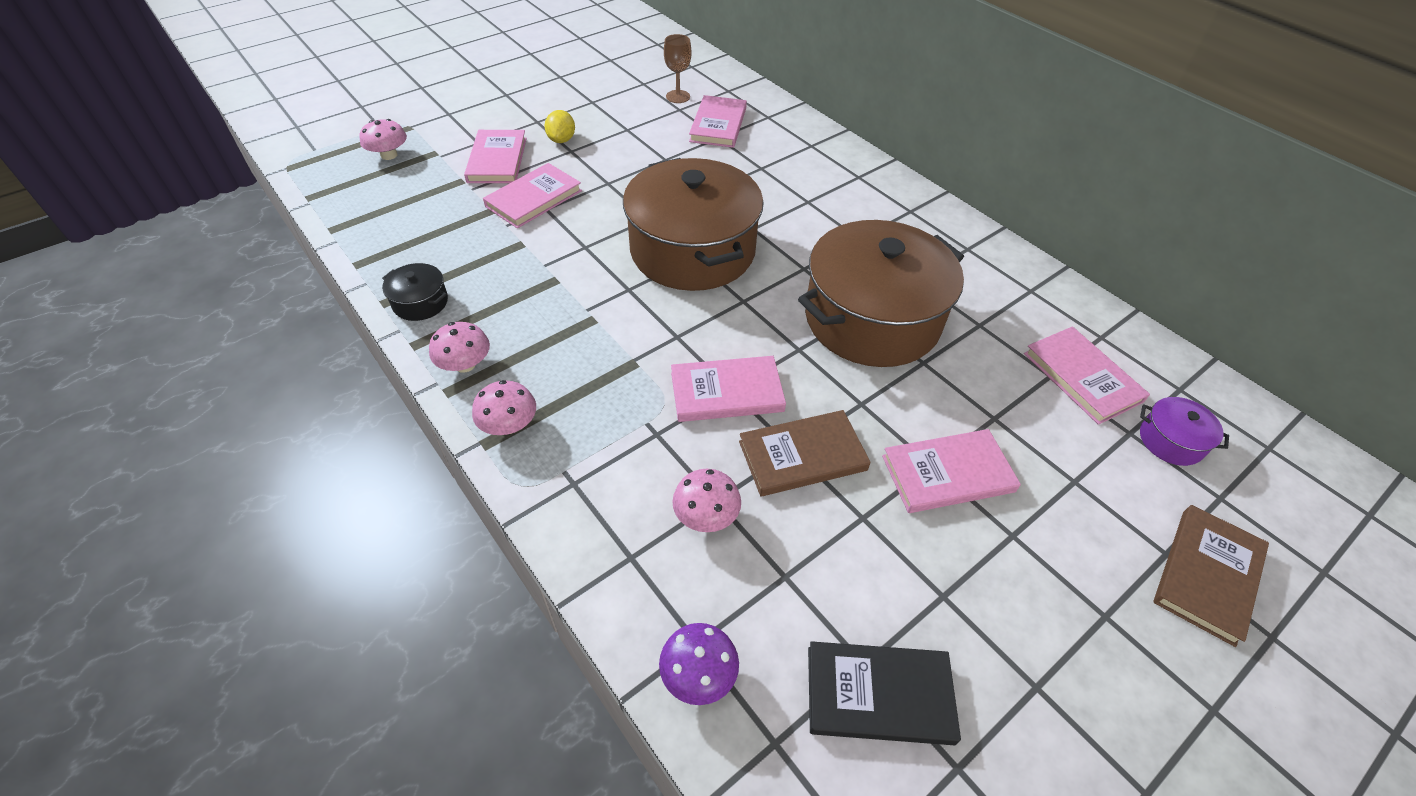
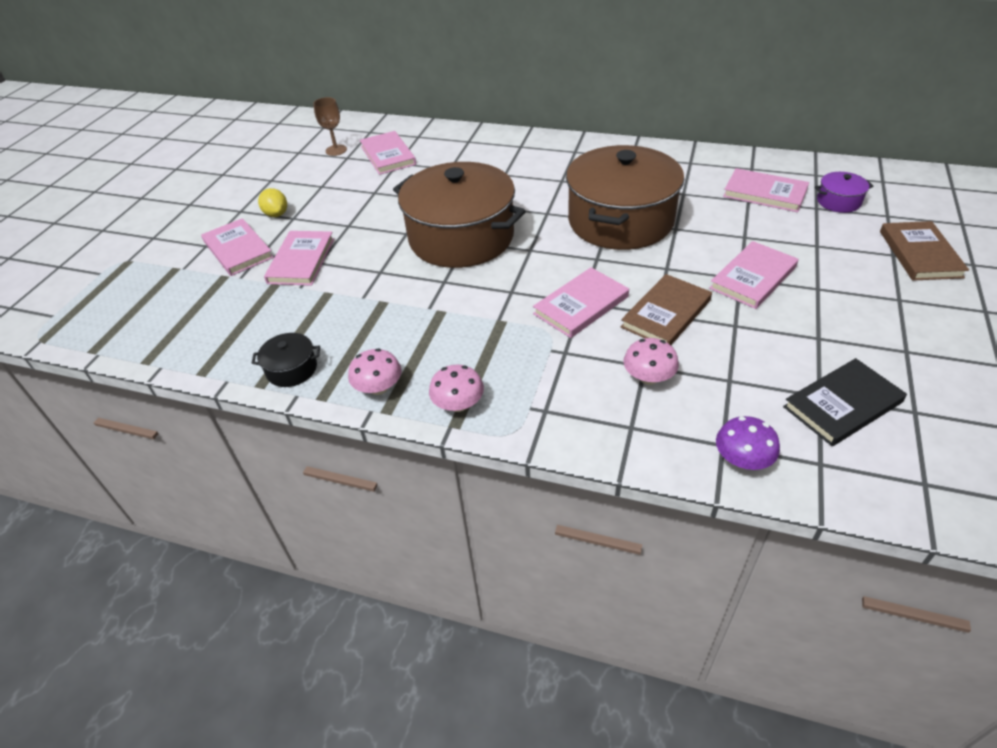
camera: 30 degrees left, 5 degrees down
(389, 155) = (133, 288): pink mushroom -> none

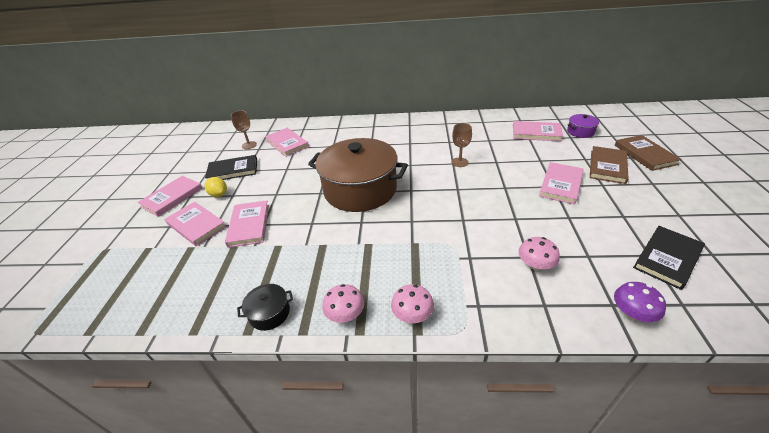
camera: 15 degrees left, 5 degrees down
(303, 184) = (233, 170): none -> black book
(581, 305) = (463, 222): pink book -> pink book (172, 197)
(620, 221) = (460, 162): brown pot -> brown goblet
(666, 313) = (521, 217): brown book -> brown book (607, 166)

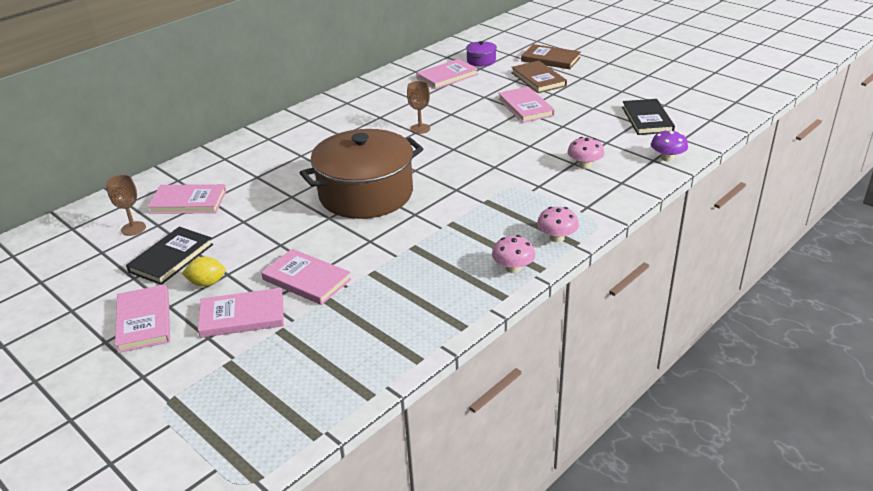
camera: 50 degrees left, 5 degrees down
(269, 313) = (456, 307): black pot -> none

